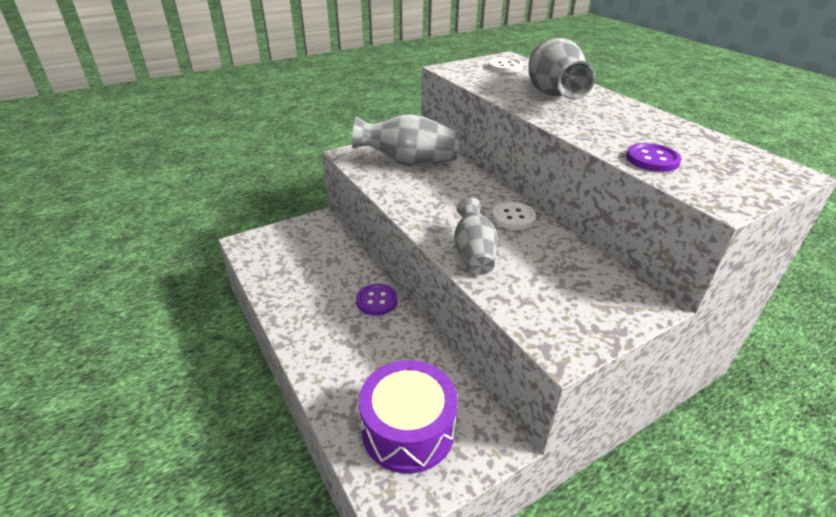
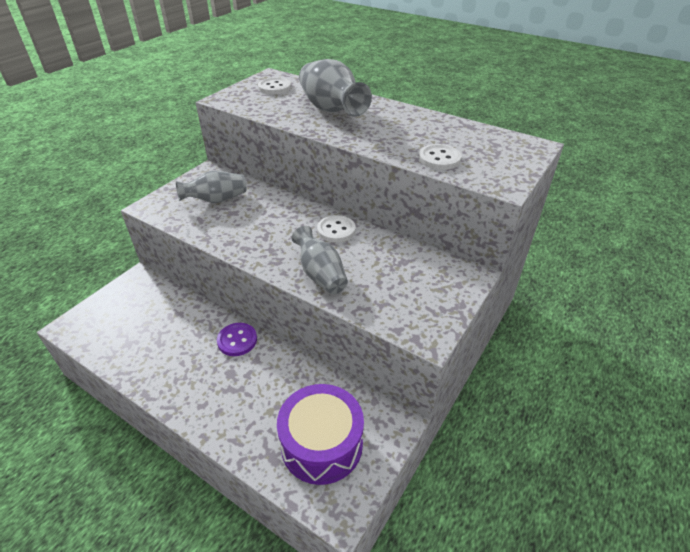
camera: 25 degrees left, 5 degrees up
(408, 162) = (216, 200): grey vase -> grey vase, size x0.65
(652, 159) = (439, 159): purple button -> white button

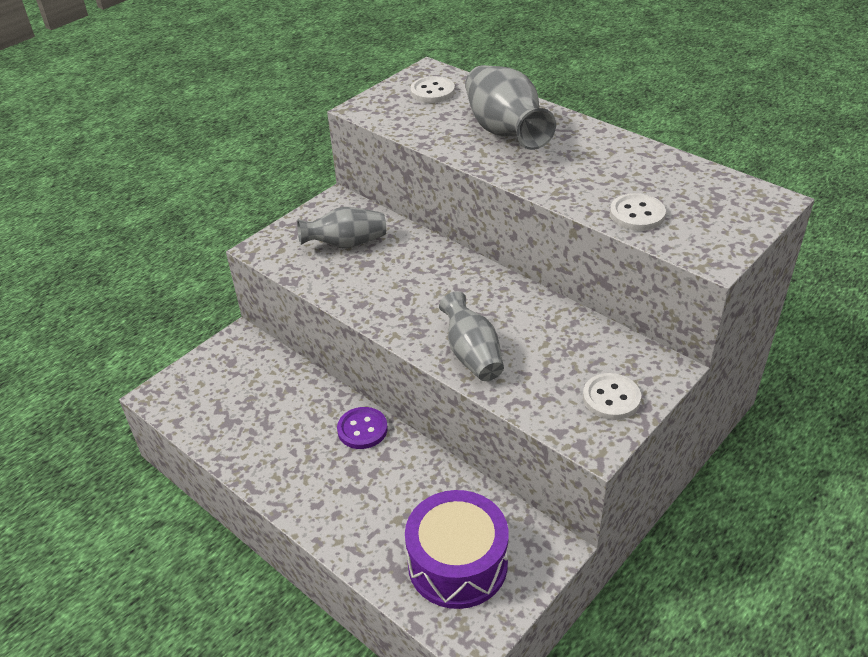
camera: 10 degrees right, 0 degrees up
(336, 230) = (498, 296): white button -> white button (611, 398)

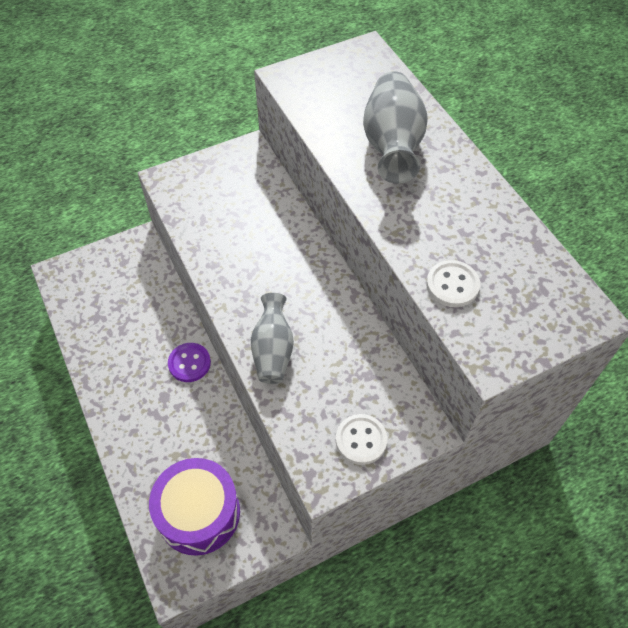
camera: 20 degrees right, 15 degrees up
(346, 244) = (233, 198): grey vase -> none
(432, 92) = (355, 76): white button -> none

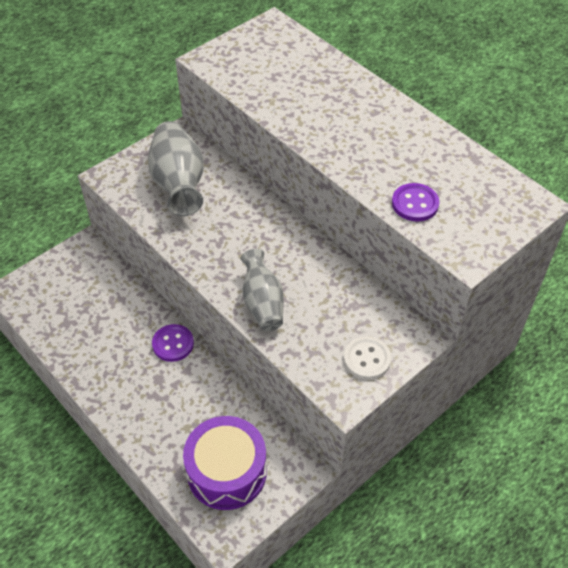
camera: 15 degrees left, 5 degrees down
(392, 145) = (324, 101): grey vase -> grey vase (178, 183)
(452, 285) = (415, 204): white button -> purple button

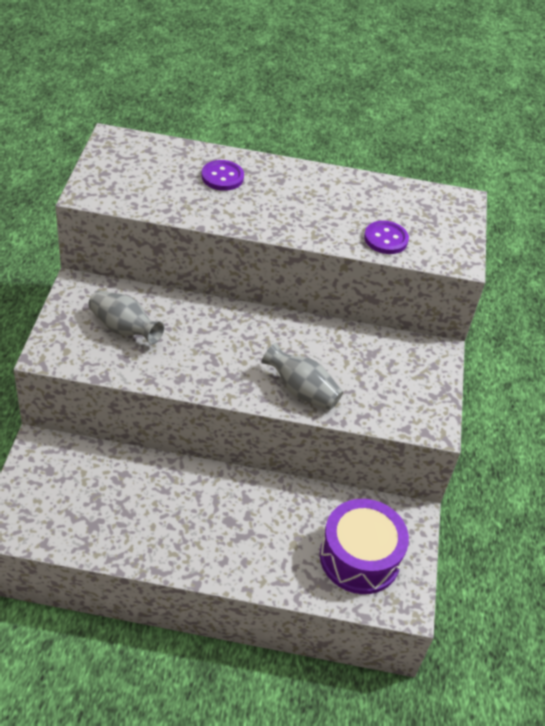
camera: 45 degrees left, 5 degrees down
(173, 344) = (212, 484): purple button -> purple button (222, 177)
(178, 183) = (124, 329): grey vase -> grey vase, size x0.65
(367, 359) = (420, 389): white button -> none

